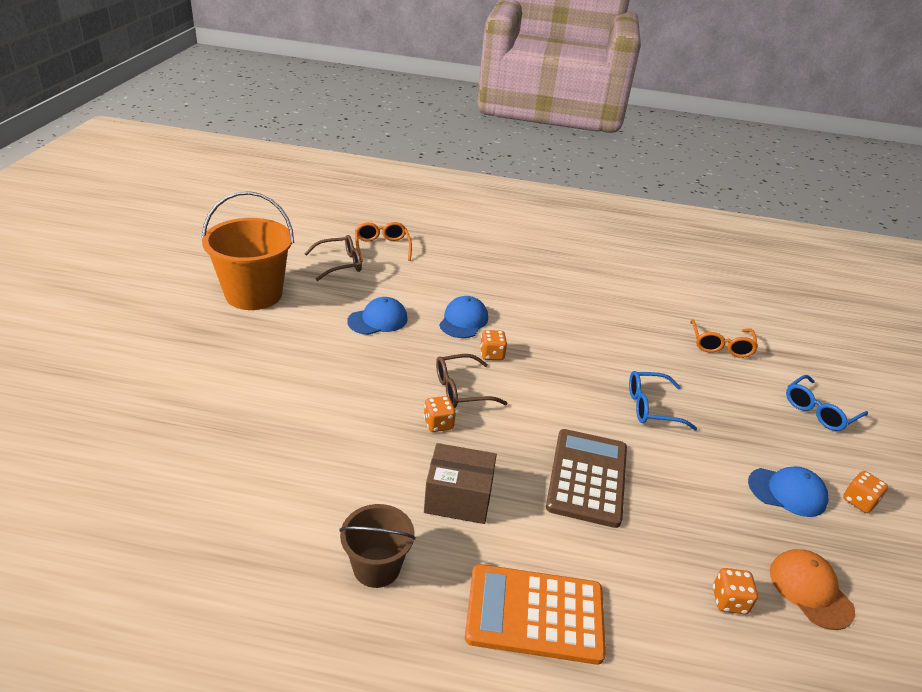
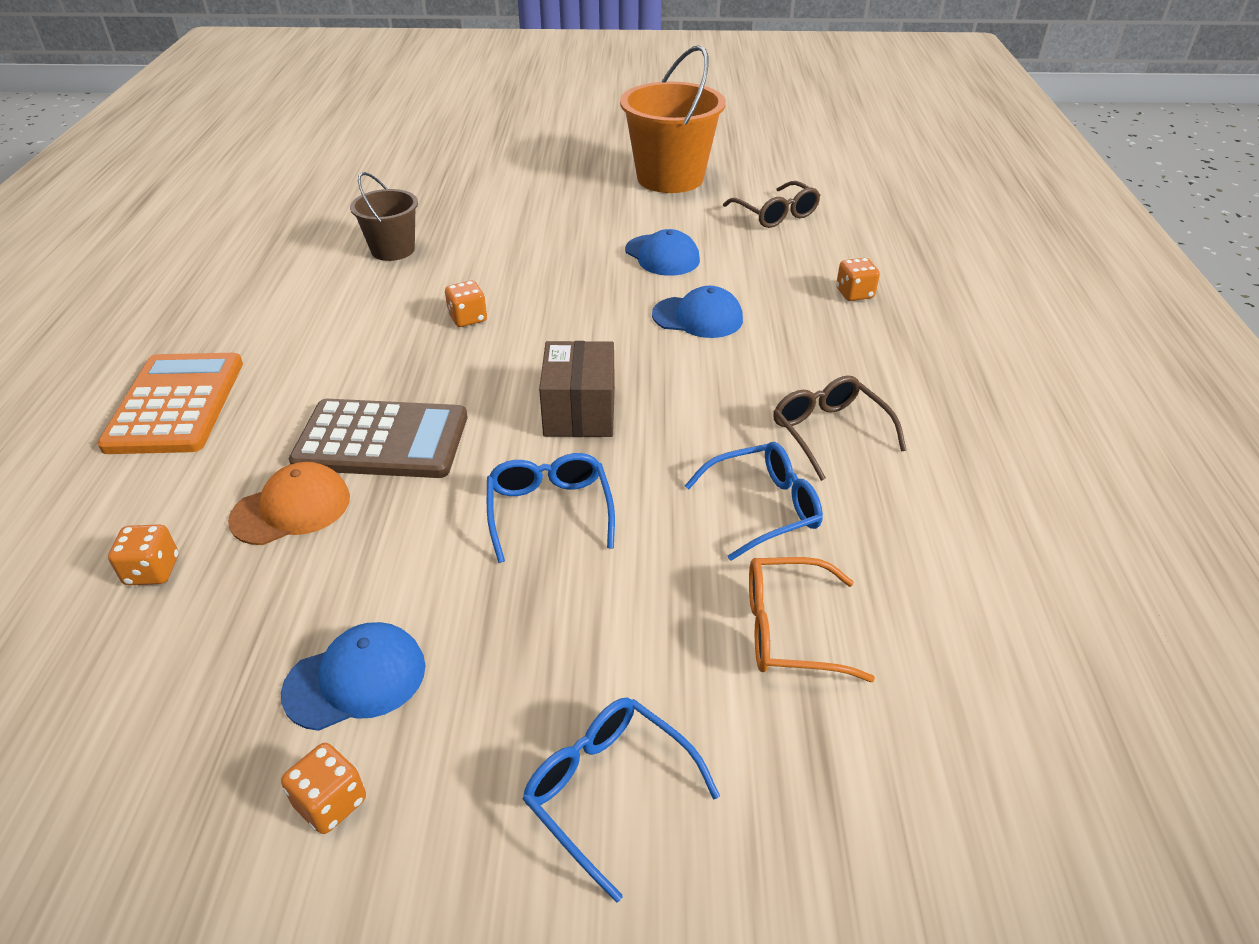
camera: 85 degrees right, 5 degrees up
(376, 567) = (255, 305): brown bucket -> brown bucket (393, 250)
(382, 247) = (847, 236): orange glasses -> none
(458, 498) = (344, 343): brown box -> brown box (580, 412)
(461, 389) = (538, 328): brown glasses -> brown glasses (829, 432)
(492, 354) = (626, 347): orange dice -> orange dice (854, 294)
(642, 334) = (764, 508): none -> blue glasses
(787, 492) = (356, 679): blue cap -> blue cap turned 120 degrees counterclockwise
(810, 590) = (147, 672): orange cap -> orange cap (291, 508)

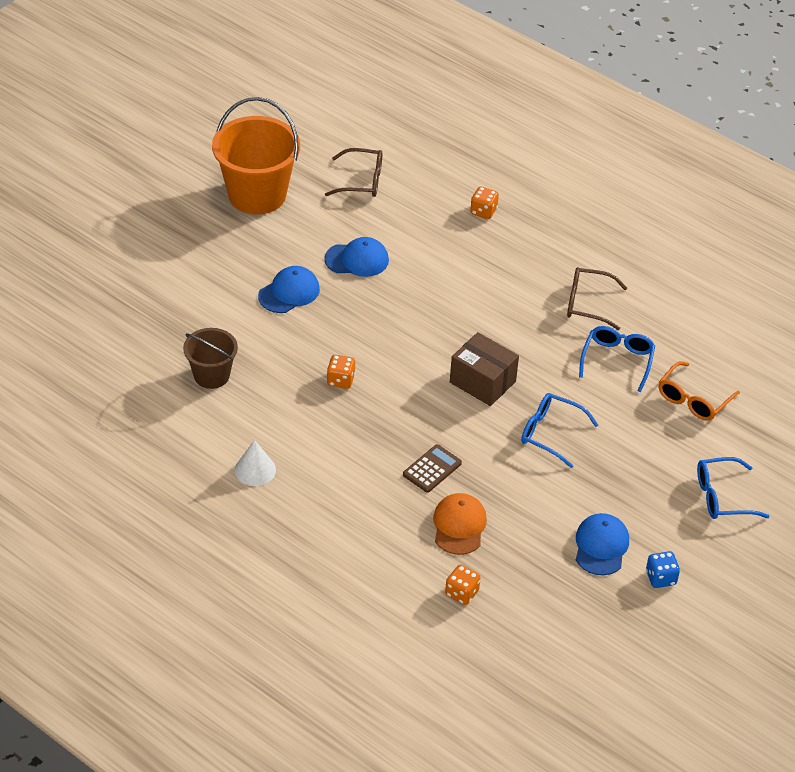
camera: 55 degrees left, 5 degrees up
(176, 404) = (308, 542): orange calculator -> none
(272, 325) = (255, 470): none -> white cone
(331, 802) = (660, 578): orange dice -> blue dice
(382, 440) = (432, 469): brown calculator -> brown calculator, size x0.53
(698, 317) = (441, 286): blue cap -> blue cap (289, 292)

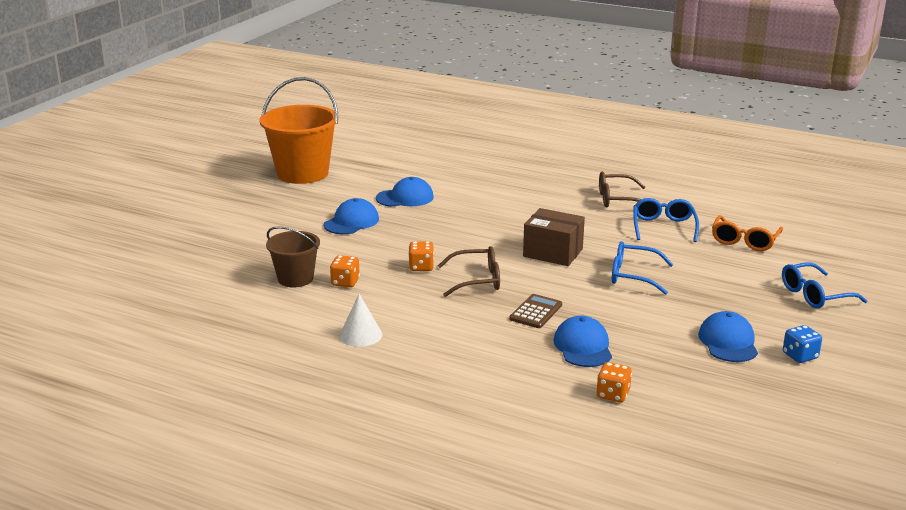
camera: 10 degrees left, 20 degrees down
(362, 181) = (391, 157): brown glasses -> brown glasses (477, 280)
(459, 526) = (583, 346): orange cap -> blue cap
(483, 211) = (501, 162): orange dice -> orange dice (345, 282)

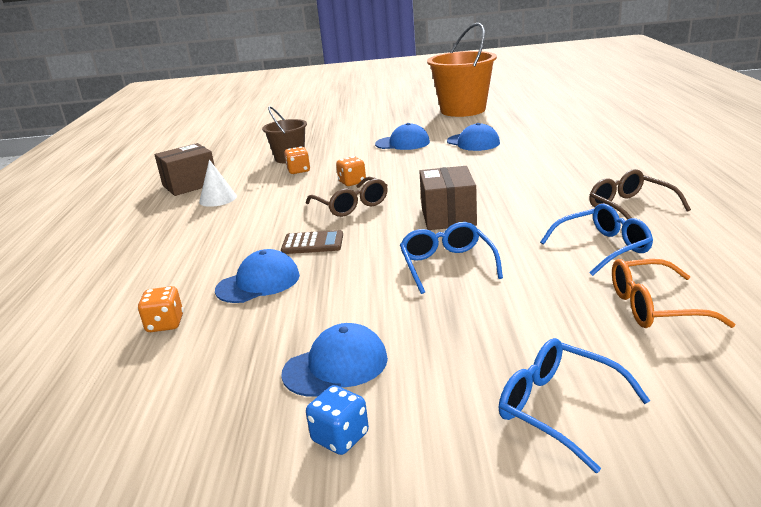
camera: 65 degrees right, 0 degrees up
(287, 343) = (190, 184): none -> brown box

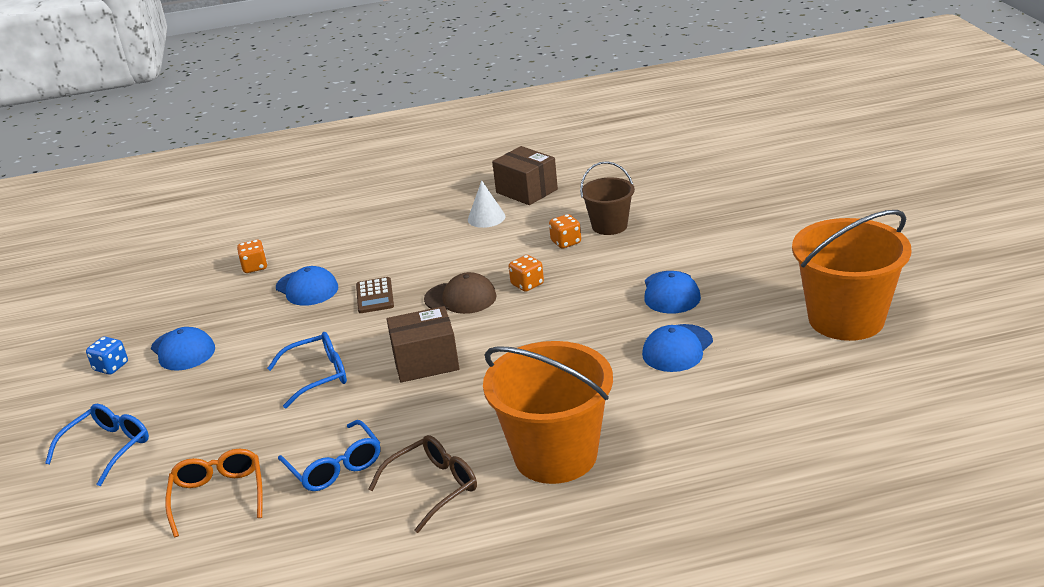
camera: 80 degrees right, 5 degrees up
(351, 205) = (460, 298): brown glasses -> brown cap
(590, 172) = (555, 455): none -> orange bucket

